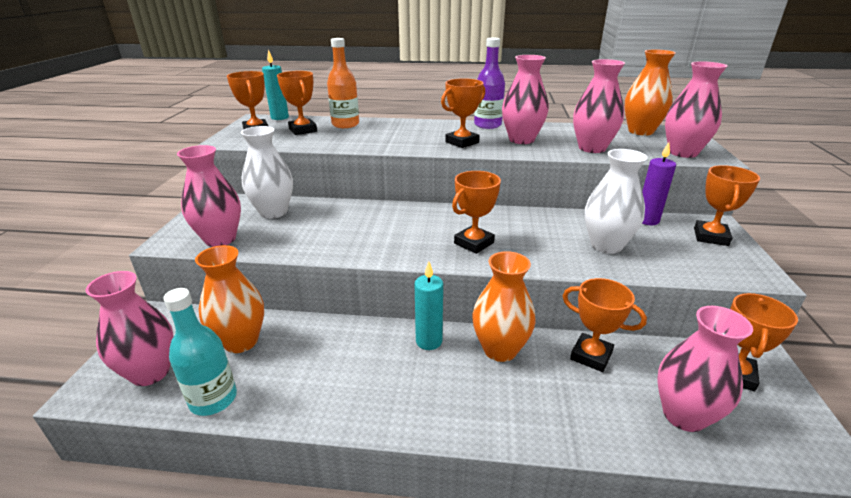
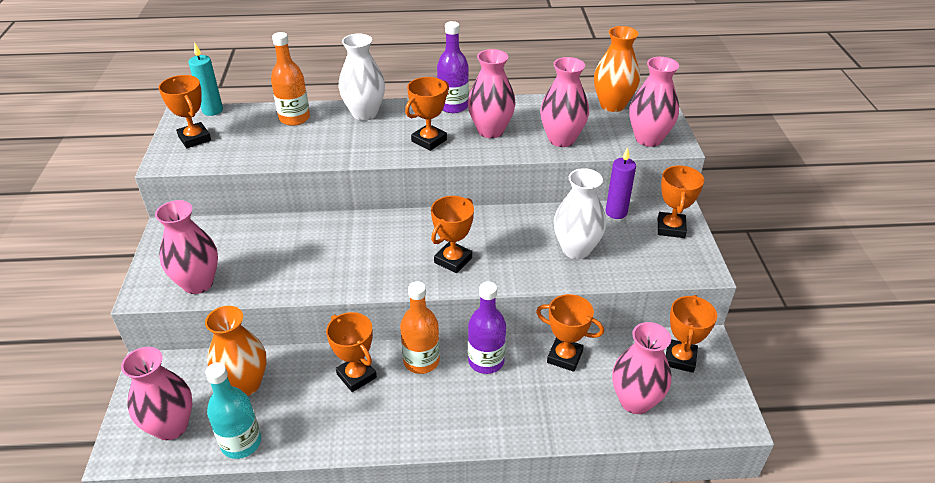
camera: 10 degrees left, 10 degrees up
(273, 212) = (240, 240): white vase -> white vase (364, 113)
(303, 130) = (249, 133): orange trophy -> orange trophy (356, 376)
(429, 341) = (421, 361): turquoise candle -> orange bottle
(500, 349) = (486, 361): orange vase -> purple bottle

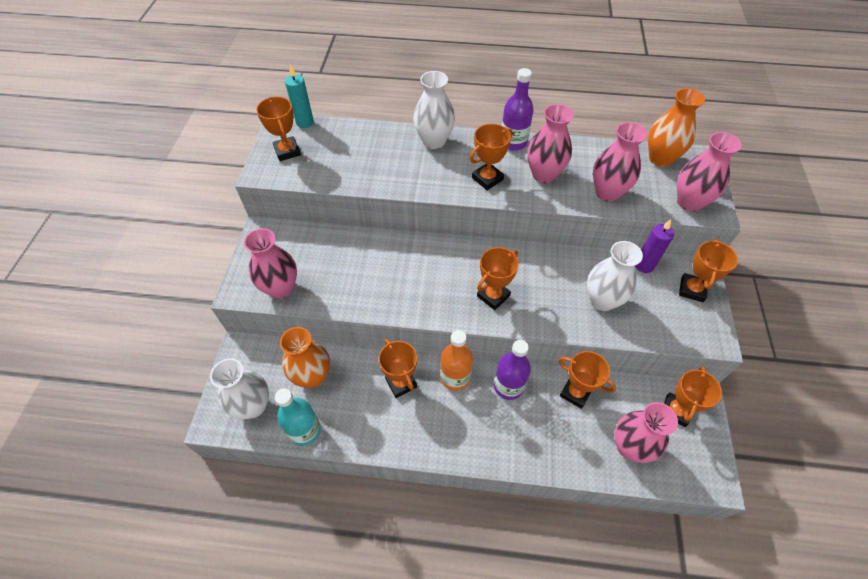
camera: 10 degrees right, 15 degrees up
(171, 426) = (253, 406): pink vase -> white vase
(294, 118) = (373, 139): orange bottle -> none

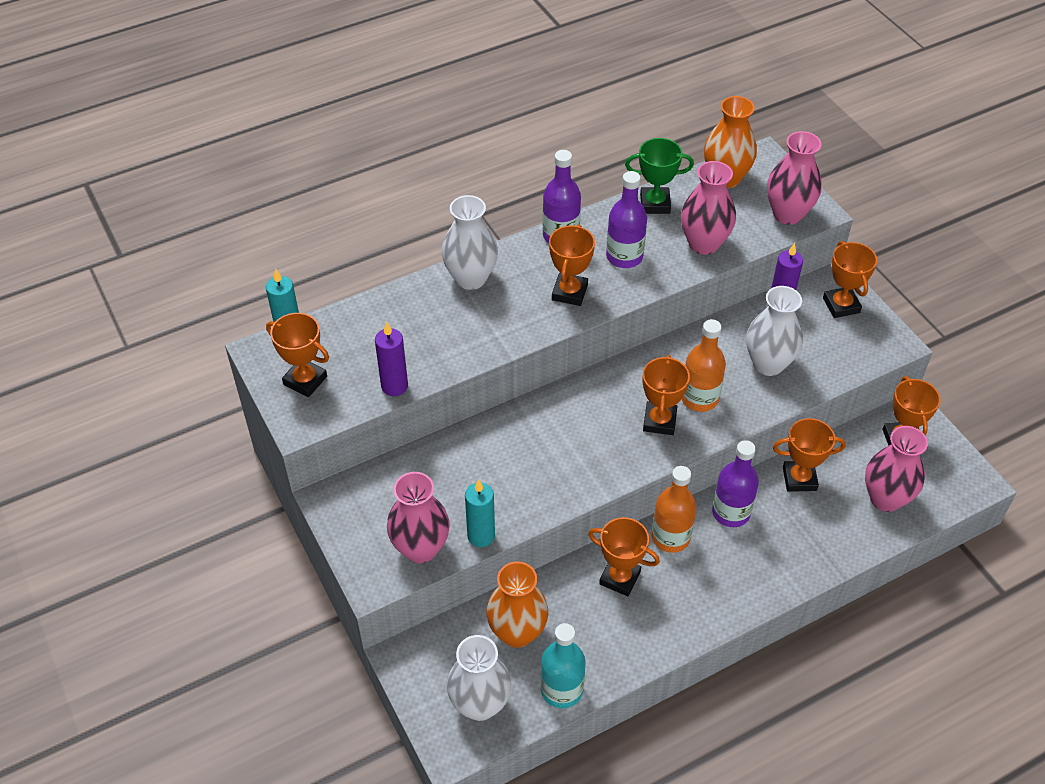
camera: 35 degrees left, 5 degrees down
(320, 302) = (481, 536): none -> turquoise candle
(331, 180) = (394, 386): none -> purple candle
(533, 296) = (699, 398): none -> orange bottle
(544, 174) = (624, 257): pink vase -> purple bottle
(594, 152) = (655, 204): none -> green trophy

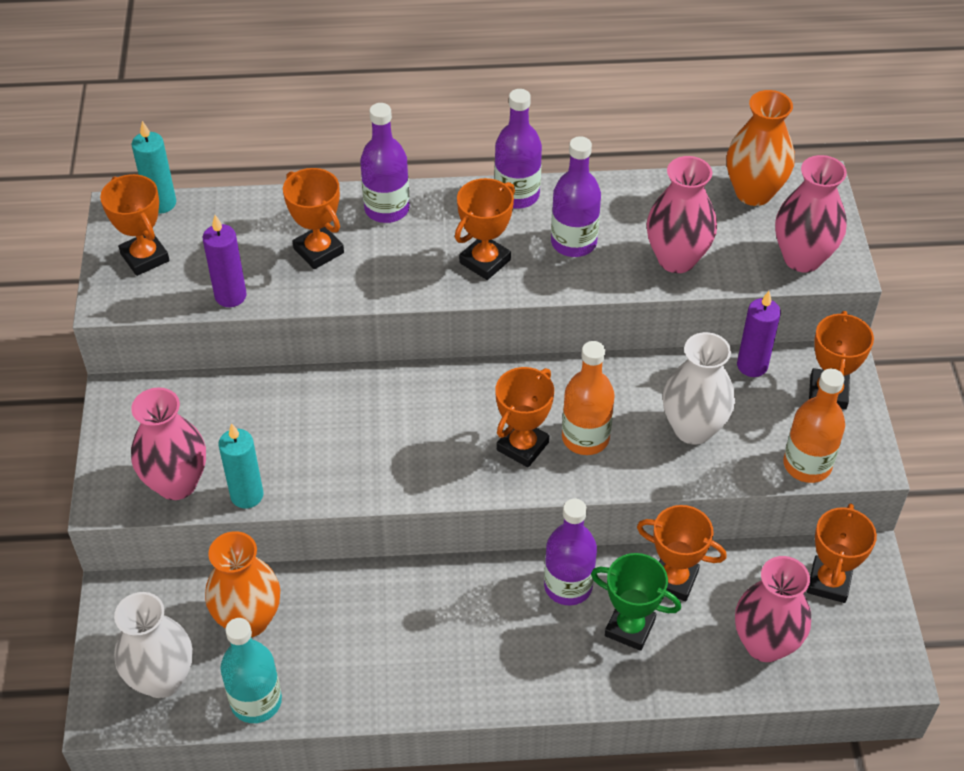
camera: 25 degrees right, 0 degrees up
(471, 278) = (387, 209): white vase -> purple bottle
(620, 578) = (395, 607): orange trophy -> orange trophy (318, 251)
(655, 204) = (649, 195): green trophy -> green trophy (630, 628)
(670, 537) = (481, 586): orange bottle -> orange bottle (807, 465)

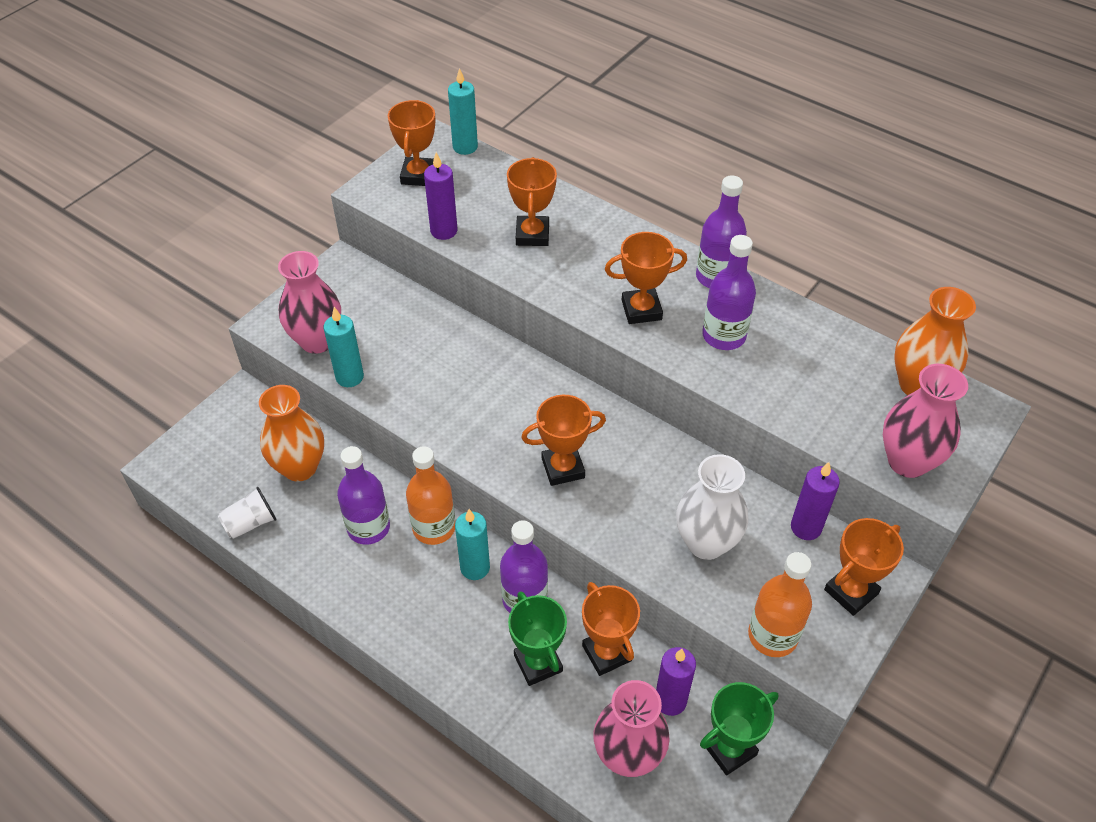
camera: 40 degrees right, 0 degrees up
(162, 679) = (214, 467): white vase -> none
(256, 701) = (250, 523): turquoise bottle -> white cup
(387, 209) = (609, 233): purple bottle -> purple bottle (368, 527)
(501, 591) = (475, 567): none -> turquoise candle
(585, 438) = (615, 493): orange bottle -> orange bottle (434, 528)
(676, 259) = (795, 397): pink vase -> none
(755, 579) = (670, 701): none -> purple candle
(829, 582) = (729, 749): orange trophy -> green trophy

